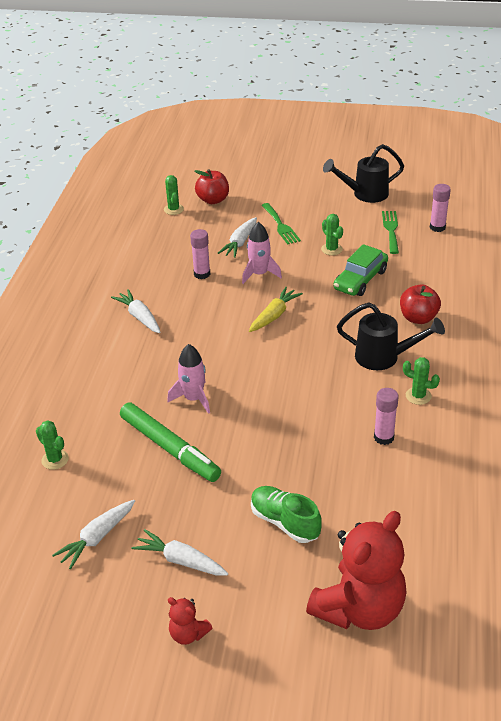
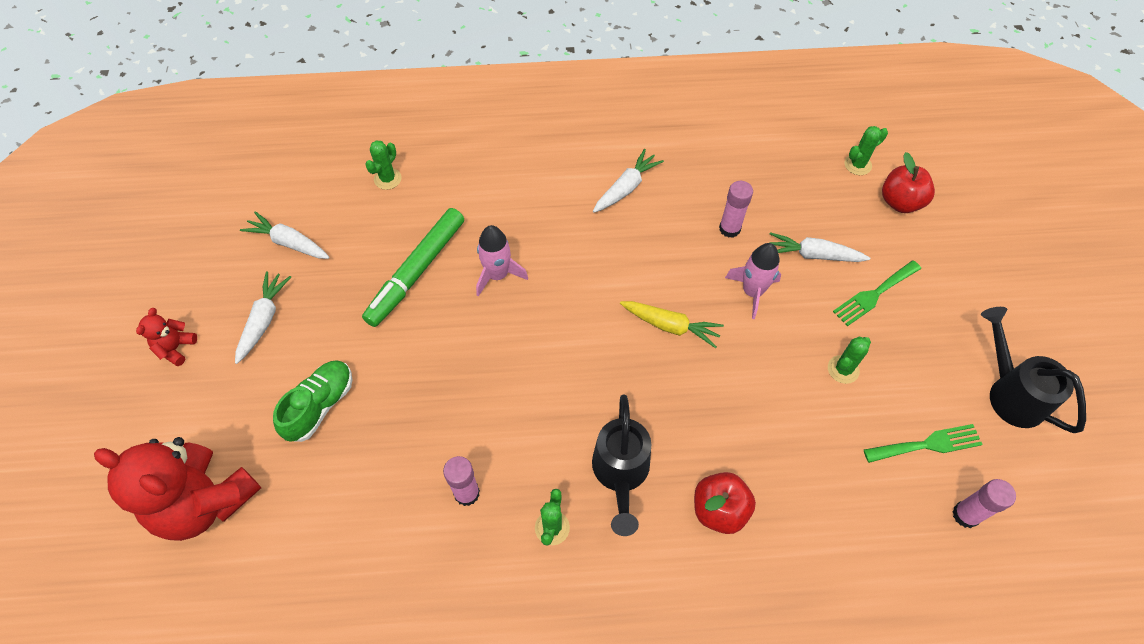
camera: 75 degrees right, 20 degrees up
(360, 280) = (783, 419): green car -> none

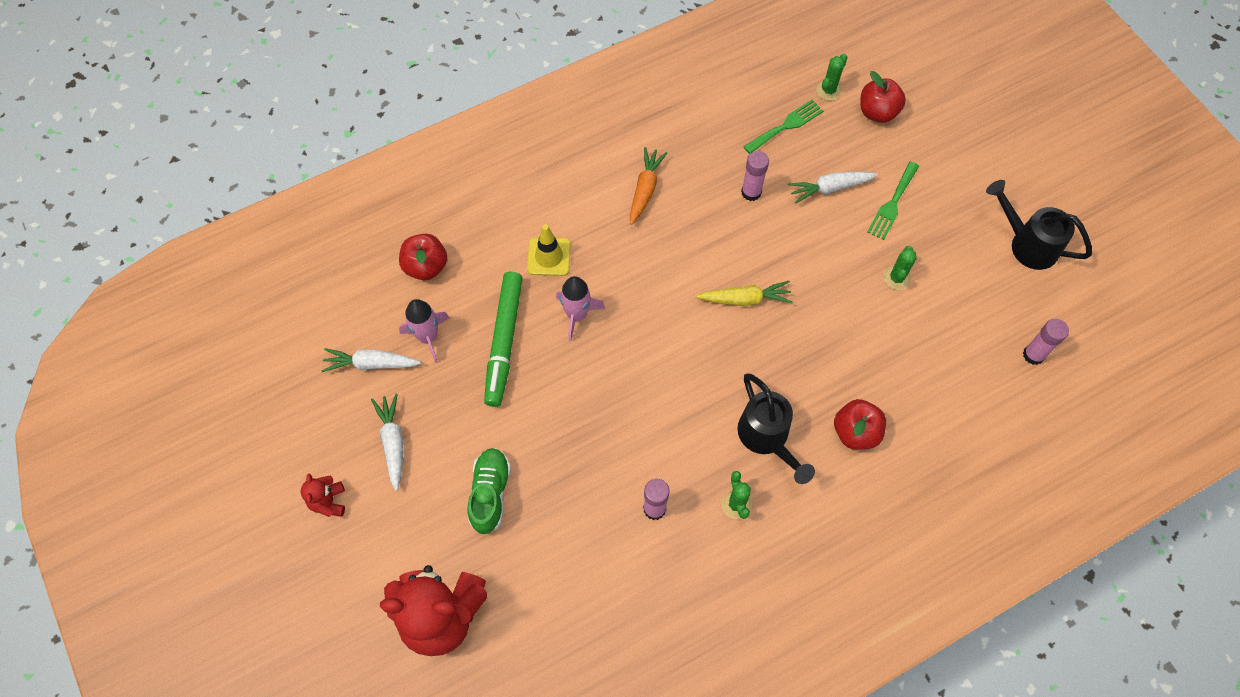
camera: 25 degrees left, 5 degrees up
(387, 179) = (426, 266): green cactus -> red apple
(502, 212) = (549, 256): none -> yellow traffic cone
(626, 187) = (645, 189): white carrot -> orange carrot
(752, 292) = (796, 241): pink rocket -> pink rocket (428, 337)
(927, 444) = (984, 312): green fork -> green fork (786, 126)

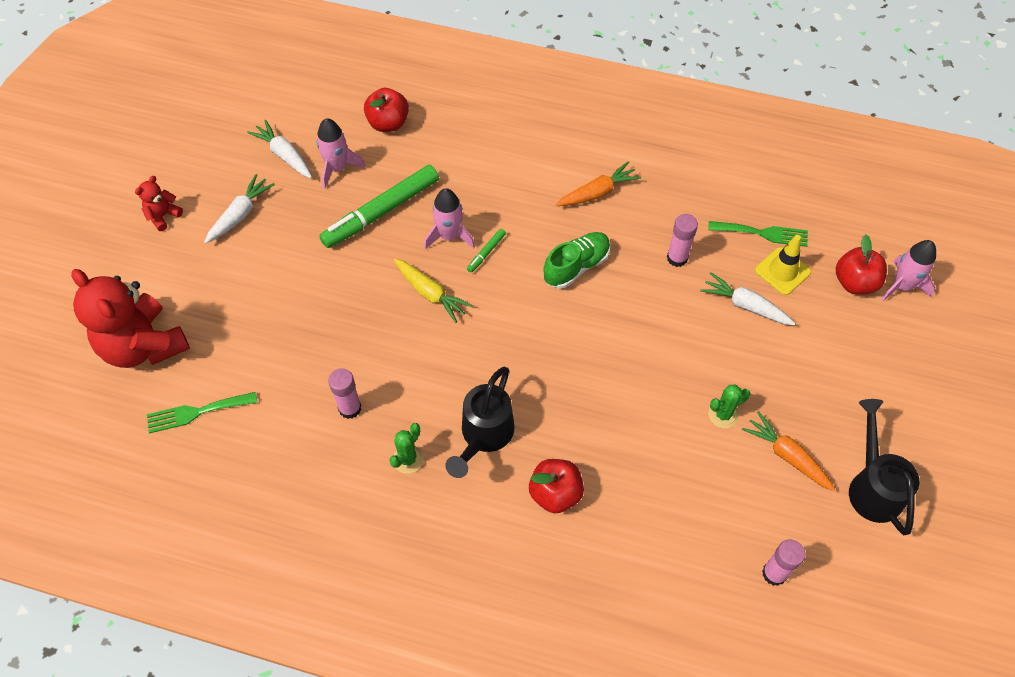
camera: 45 degrees right, 5 degrees down
(490, 494) = (259, 299): green shoe -> green shoe (576, 266)
(549, 256) = (476, 182): yellow traffic cone -> yellow traffic cone (782, 271)
(618, 304) = (486, 253): none -> green marker
(745, 299) = (583, 327): yellow carrot -> yellow carrot (430, 293)
(828, 91) = (830, 235): green cactus -> none
(892, 204) = (786, 358): green fork -> green fork (197, 412)
(907, 90) = (902, 286): none -> pink rocket
(961, 270) = (787, 455): none -> orange carrot

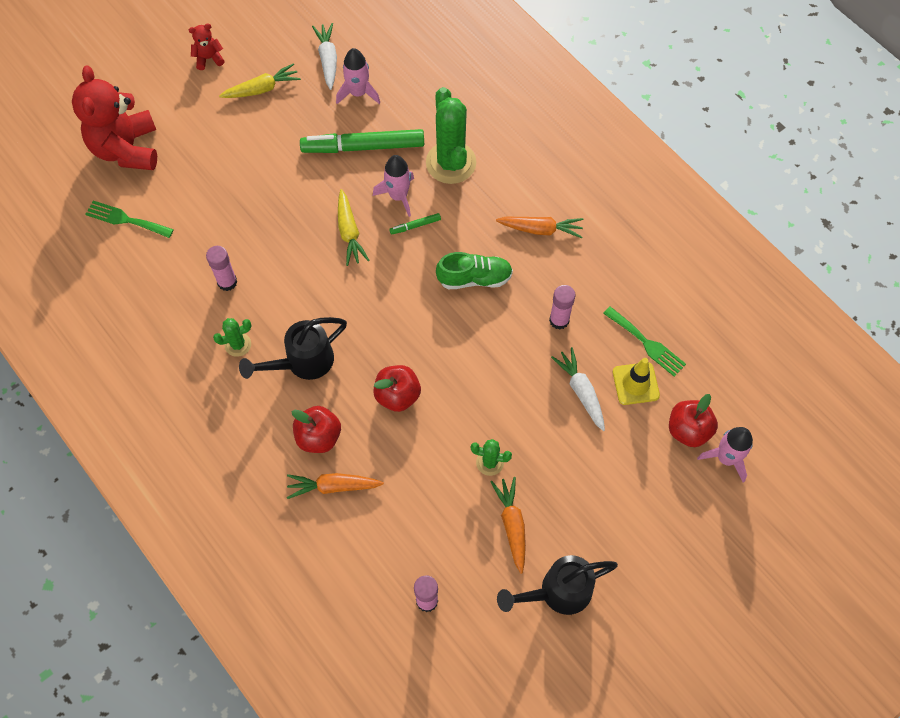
camera: 35 degrees right, 5 degrees up
(240, 214) = (262, 89): white carrot -> yellow carrot
(388, 123) = (424, 78): red apple -> red apple (397, 395)
(473, 181) = (451, 163): none -> green cactus
(606, 529) = (333, 486): none -> orange carrot
(872, 486) = (558, 592): black watering can -> black watering can turned 135 degrees counterclockwise

